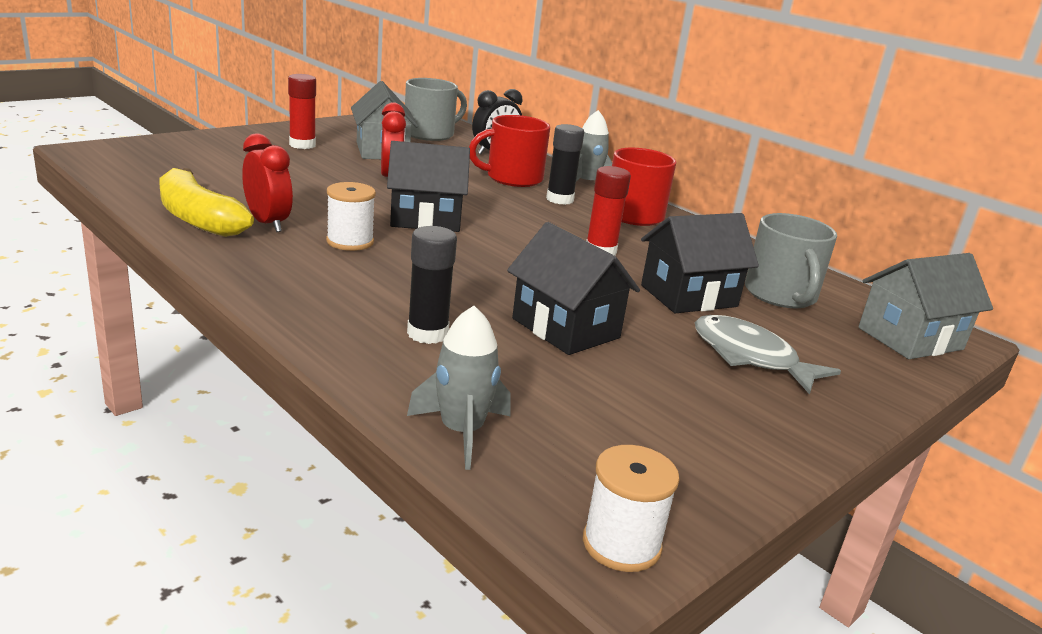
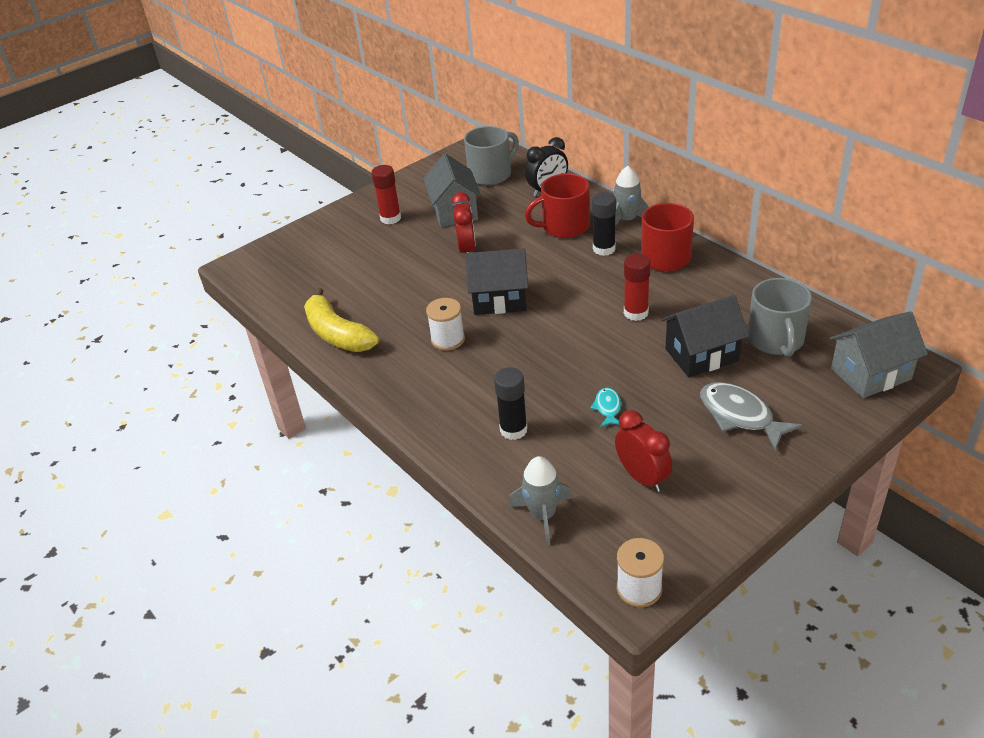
camera: 10 degrees right, 15 degrees up
(268, 223) = (386, 329): red clock -> red clock (642, 477)
(565, 328) = (608, 408): black house -> turquoise fish

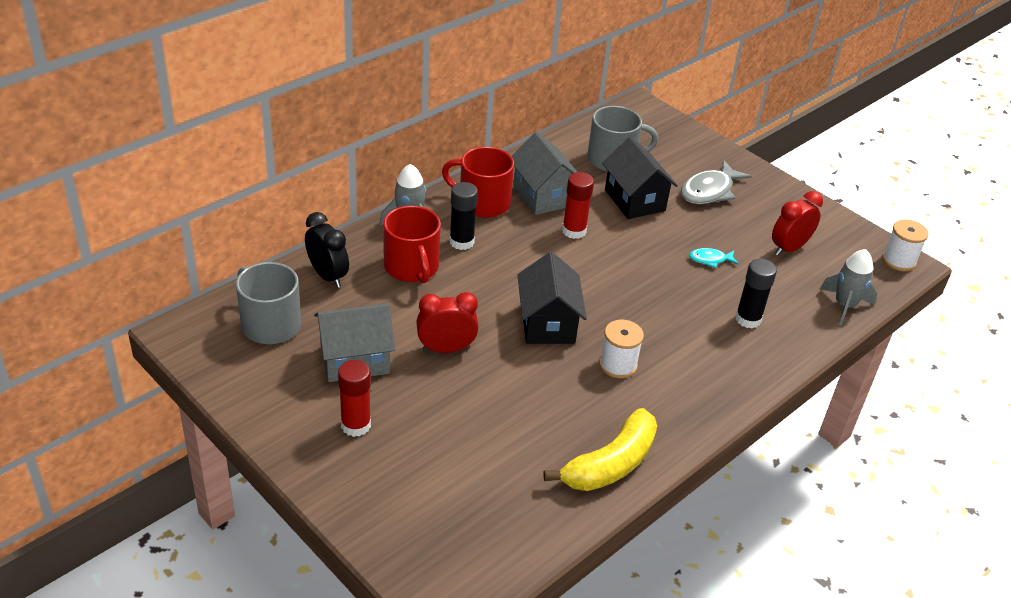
camera: 100 degrees left, 0 degrees up
(871, 374) = (653, 124): grey house -> grey house (543, 196)

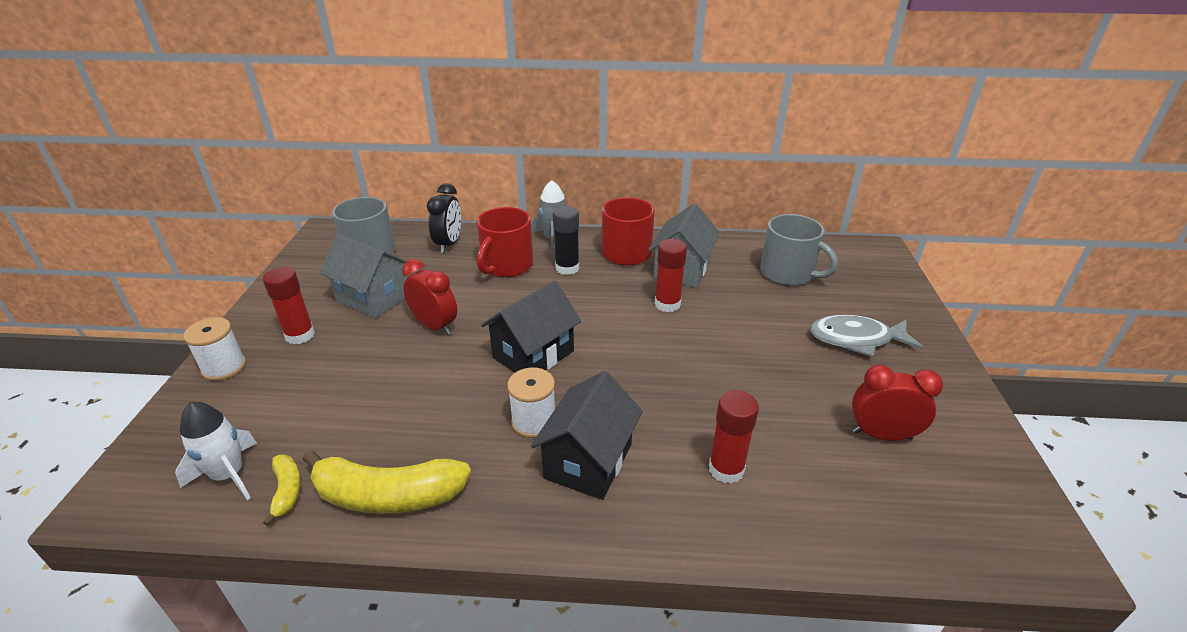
camera: 50 degrees right, 5 degrees down
(497, 532) = (228, 475): none -> white rocket
(550, 509) = (287, 491): none -> yellow banana
(634, 200) = (762, 310): black house -> black house (588, 461)
(710, 260) = (766, 393): turquoise fish -> none
(748, 319) = (726, 469): black glue stick -> red glue stick
(844, 305) = (877, 536): grey rocket -> none
(899, 260) = (1040, 539): white spool -> white spool (224, 367)

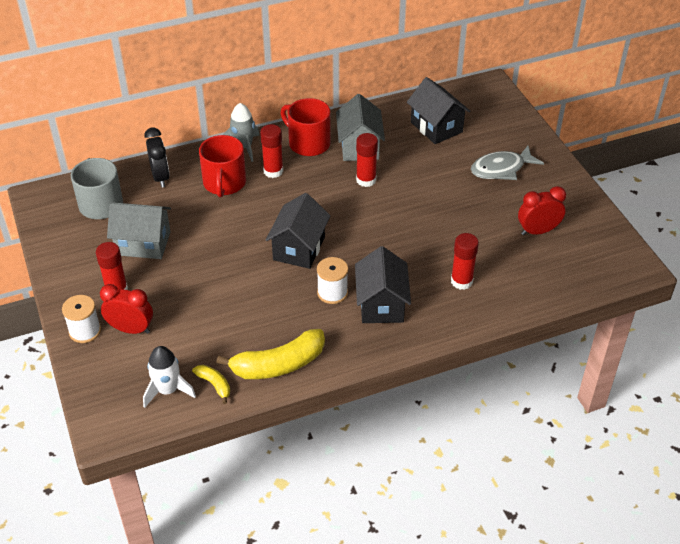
camera: 25 degrees left, 10 degrees up
(435, 326) = (212, 250): red clock -> red clock (131, 329)
(567, 268) = (273, 171): black glue stick -> red glue stick
(788, 273) = (436, 127): grey mug -> black house

